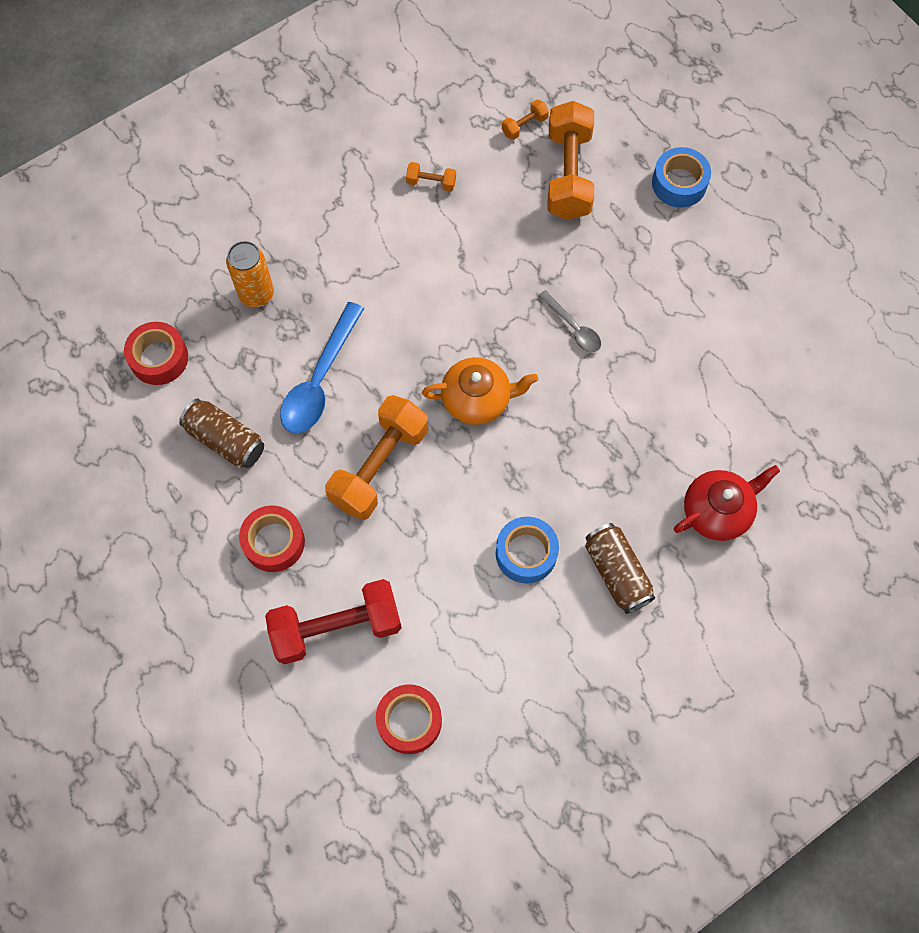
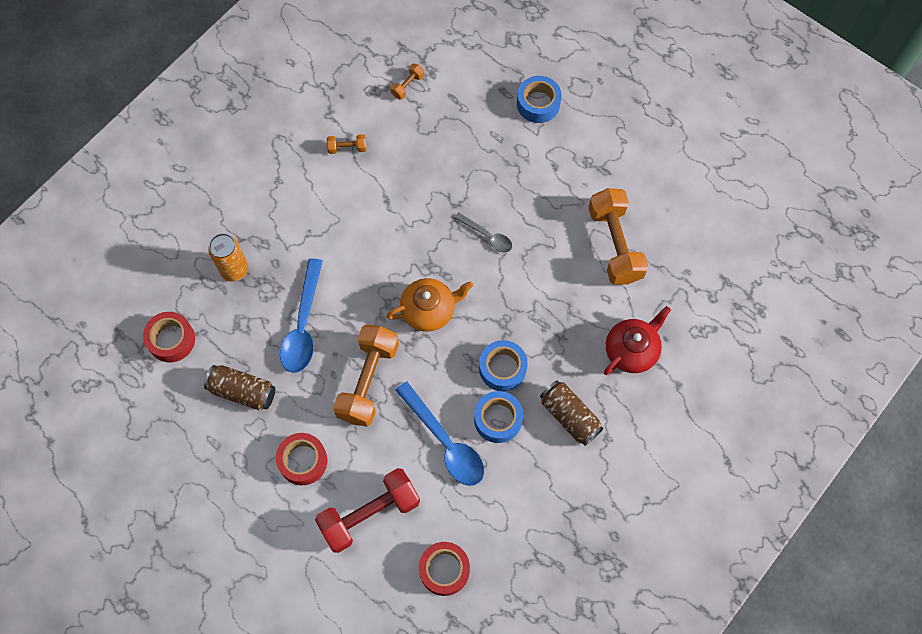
camera: 15 degrees left, 0 degrees up
(453, 564) = (445, 442): none -> blue spoon
(549, 492) = (502, 368): none -> blue tape
(568, 174) = (452, 116): orange dumbbell -> orange dumbbell (615, 244)

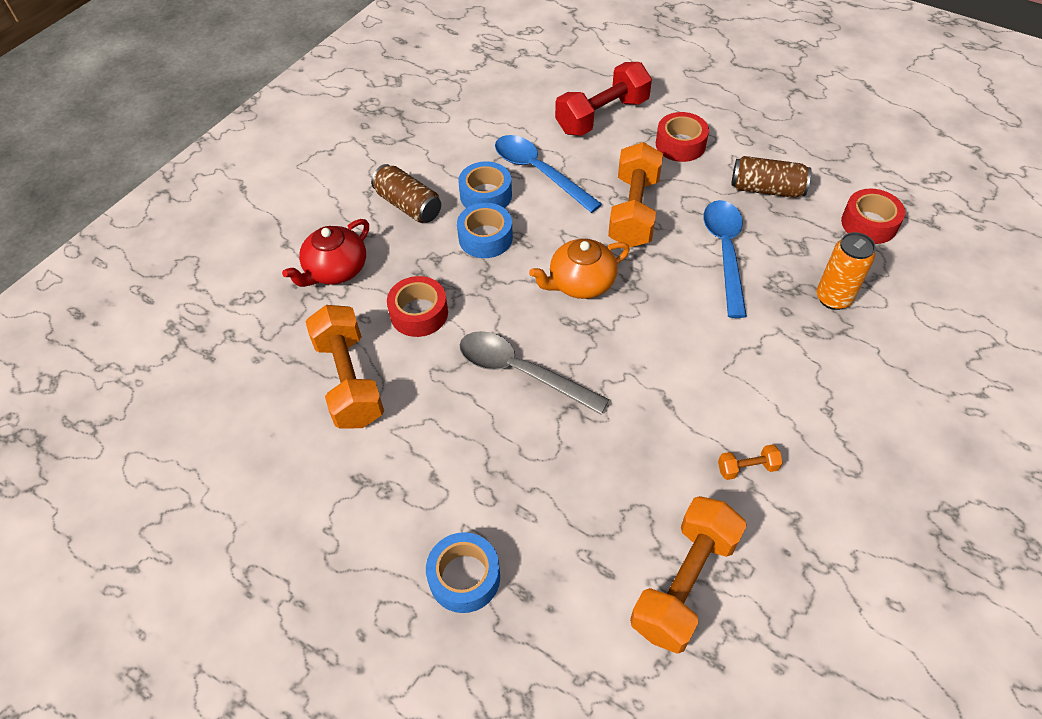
camera: 175 degrees right, 15 degrees down
(407, 86) = (684, 583): orange dumbbell -> orange dumbbell, size x2.29
(444, 570) = (523, 89): red tape -> red tape (419, 313)
(487, 236) = (521, 372): grey spoon -> grey spoon, size x1.78

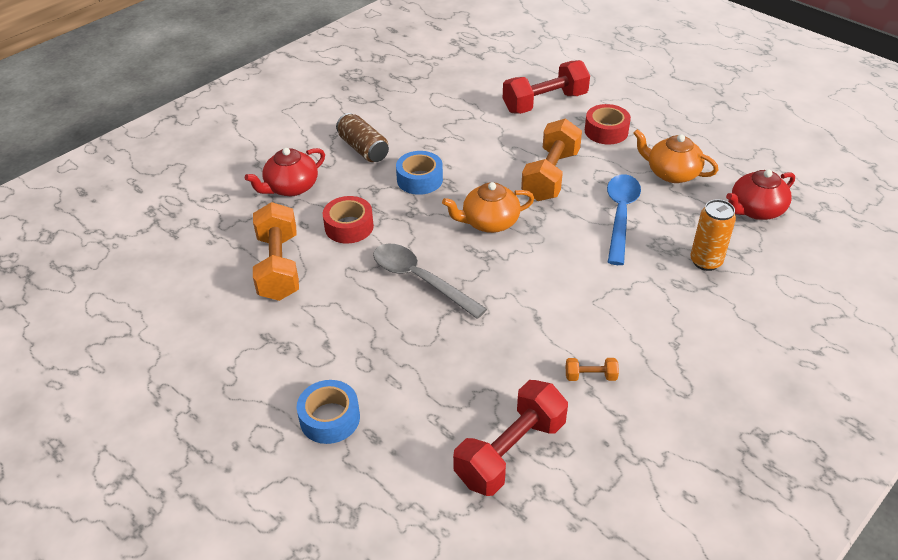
camera: 10 degrees right, 10 degrees down
(486, 195) = (429, 149): blue tape -> none
(539, 172) = (479, 138): blue spoon -> none
(684, 583) = (510, 452): orange dumbbell -> red dumbbell
(766, 189) = (672, 173): brown can -> orange teapot
(869, 223) = (755, 210): red tape -> red teapot

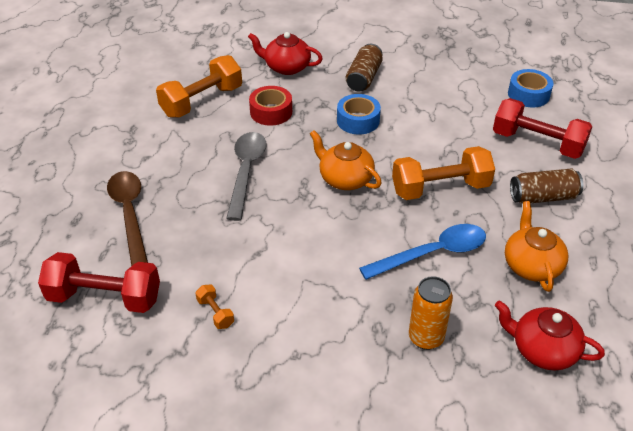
camera: 55 degrees right, 0 degrees up
(330, 418) = (79, 191): blue tape -> blue tape (528, 95)
(403, 388) = (129, 214): none -> brown spoon
(606, 131) = (543, 197): red tape -> brown can

